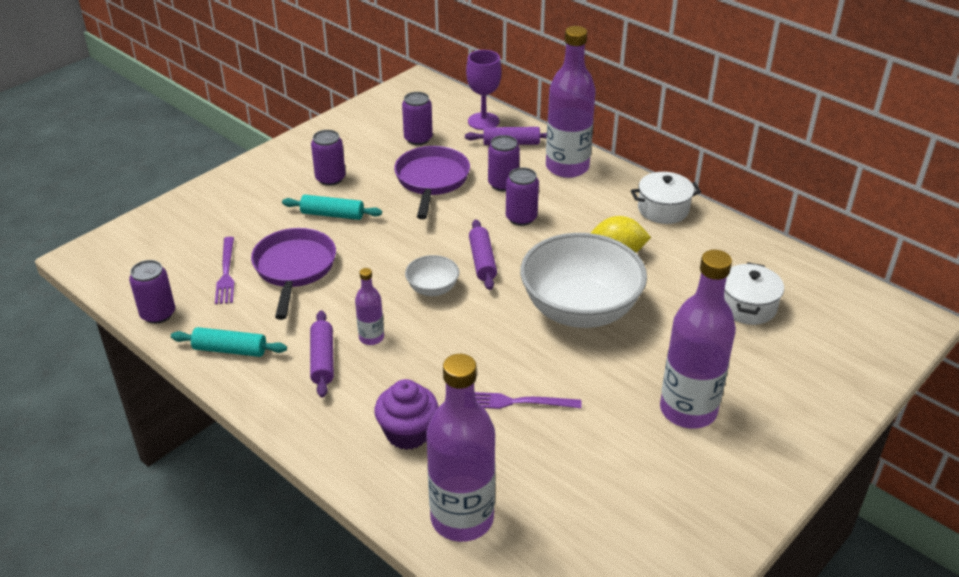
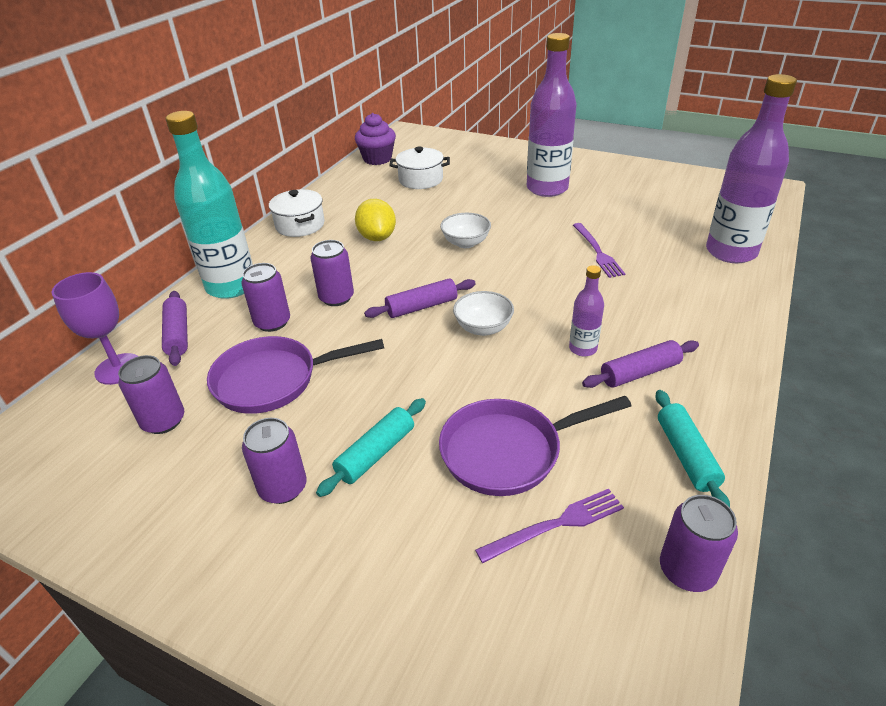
camera: 105 degrees left, 0 degrees up
(332, 214) = (376, 453): turquoise rolling pin -> turquoise rolling pin turned 45 degrees clockwise
(408, 433) = (679, 295): purple cupcake -> purple cupcake (377, 159)
(567, 167) = (231, 286): purple bottle -> turquoise bottle
(580, 310) = (465, 243): white bowl -> white bowl, size x0.45

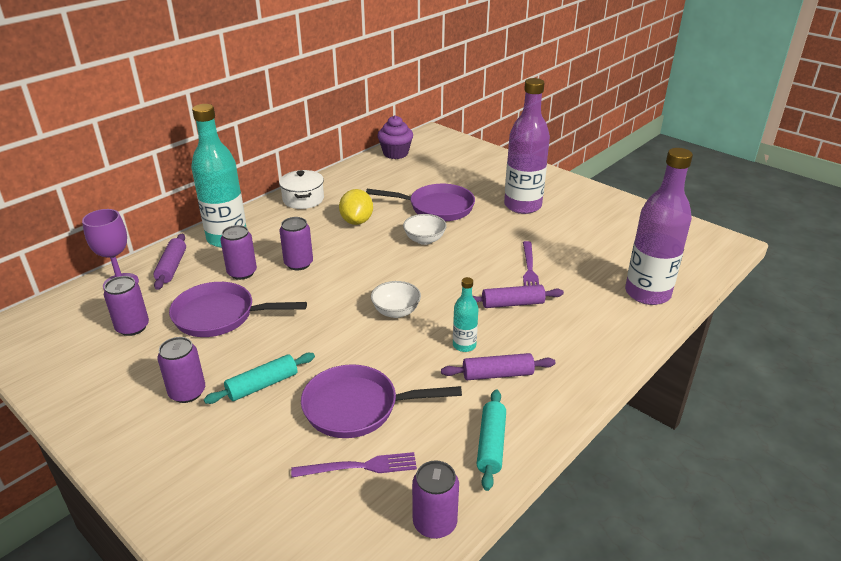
camera: 15 degrees right, 5 degrees down
(420, 180) = (420, 178): white pot -> none
(422, 307) = (359, 284): purple rolling pin -> purple rolling pin (512, 304)
(457, 207) = (436, 208): none -> purple pan
(583, 349) = (464, 345): purple bottle -> turquoise bottle

